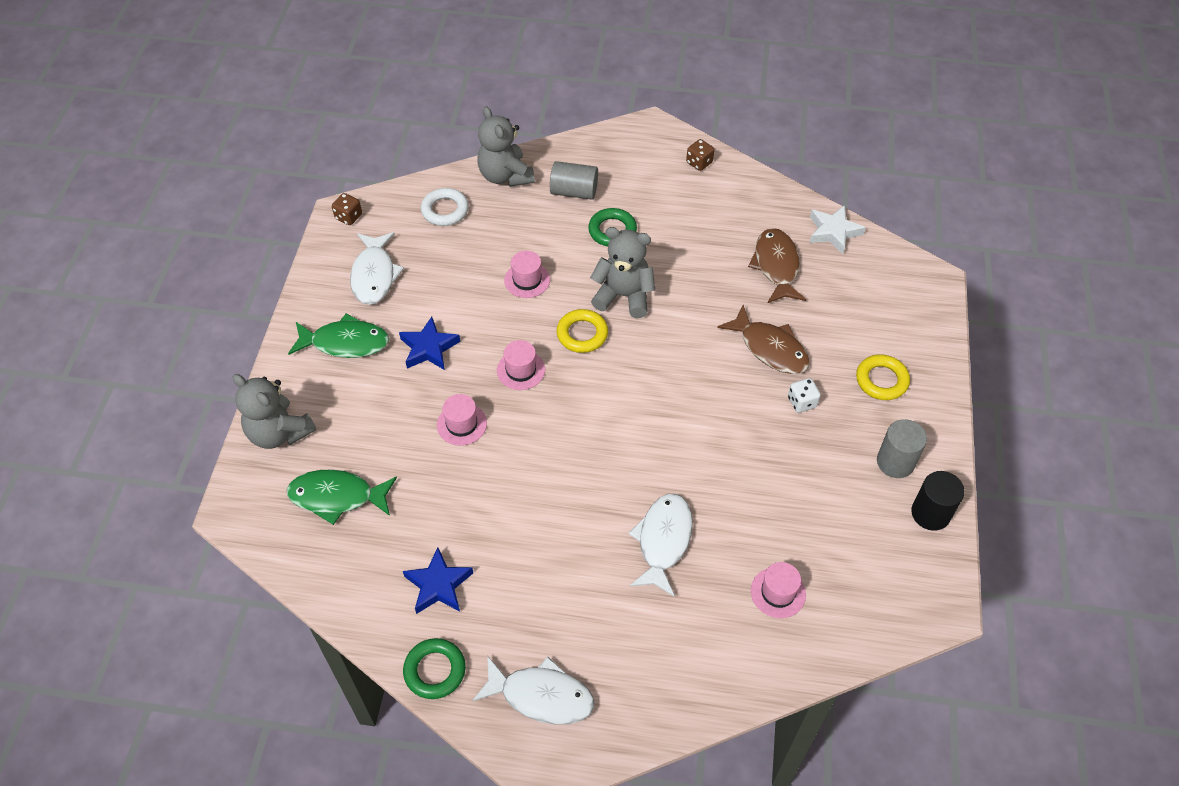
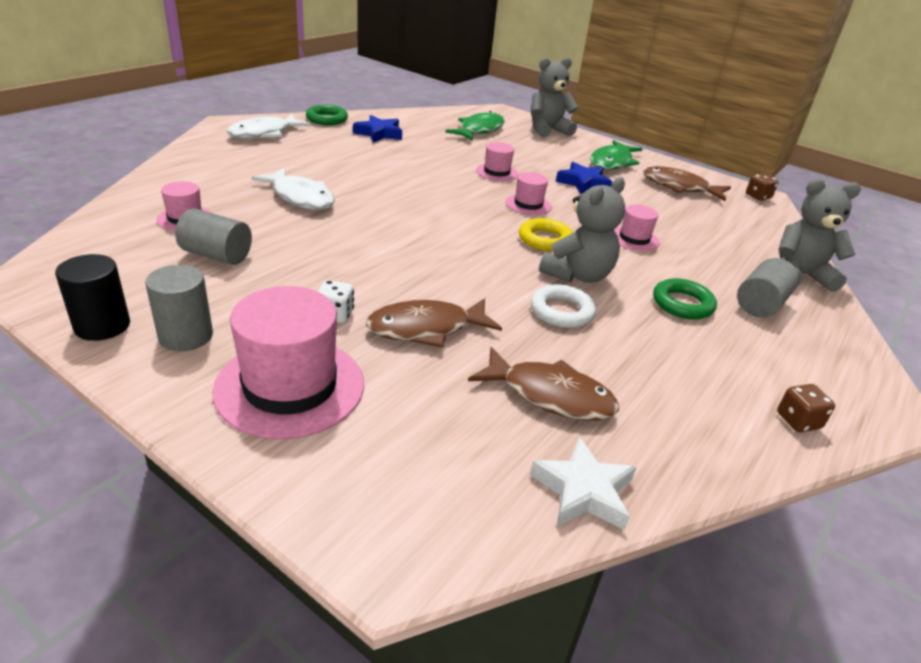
camera: 115 degrees right, 20 degrees down
(374, 275) = (679, 187): white fish -> brown fish
(445, 210) = (752, 233): white ring -> white ring (562, 311)
(804, 522) = (217, 255): none -> grey cylinder
(881, 380) = (290, 386): yellow ring -> pink hat

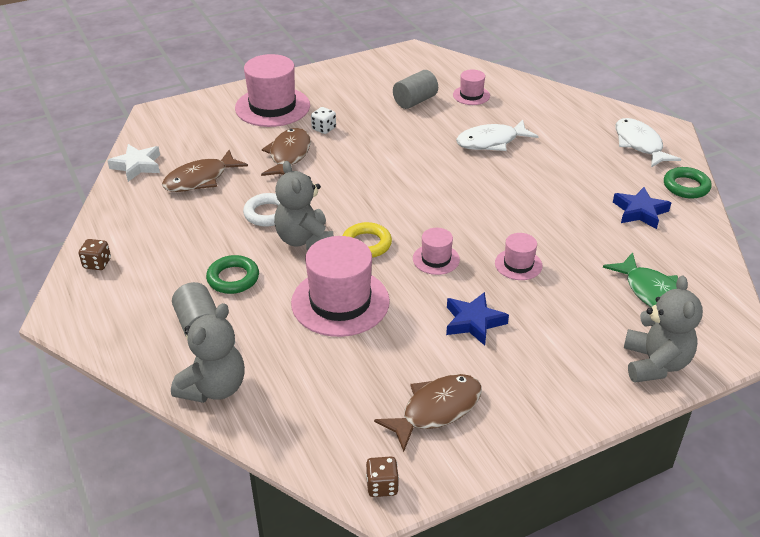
camera: 120 degrees right, 5 degrees up
(102, 326) = (358, 67): black cylinder -> none
(186, 336) = (334, 86): grey cylinder -> none
(612, 162) = (528, 380): green fish -> none
(634, 239) = (340, 302): pink hat -> pink hat, size x1.98

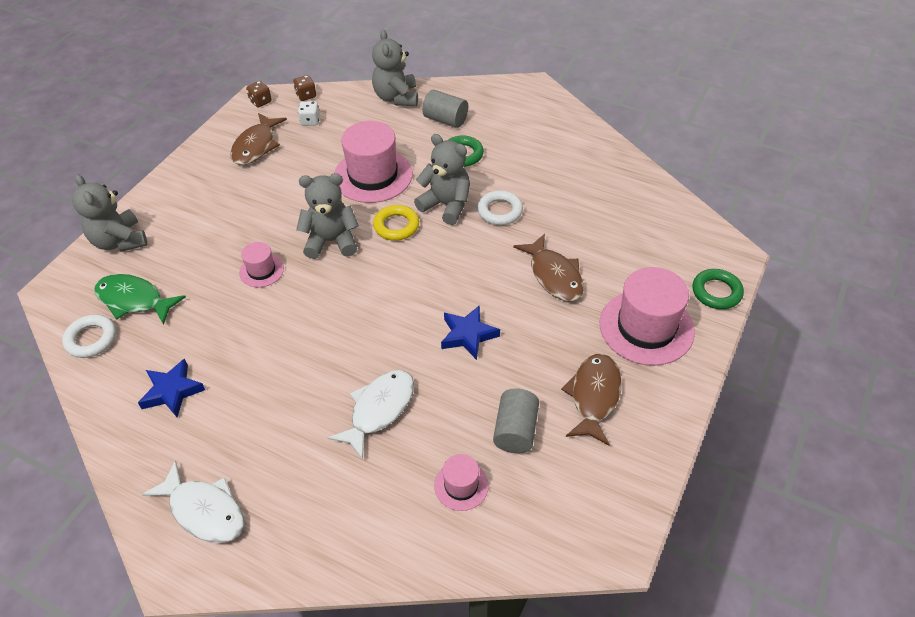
camera: 145 degrees right, 10 degrees up
(97, 263) = (561, 119): brown dice -> brown dice (306, 95)
(137, 166) = (656, 196): white star -> none
(200, 179) = (591, 211): brown fish -> brown fish (594, 396)
(324, 129) = (562, 327): white dice -> white dice (310, 121)
(436, 259) = (331, 241): pink hat -> grey teddy bear
(473, 322) = (268, 207): blue star -> blue star (468, 335)
(686, 186) = (129, 460): green ring -> green ring (716, 292)
(704, 278) = (91, 339): none -> white ring

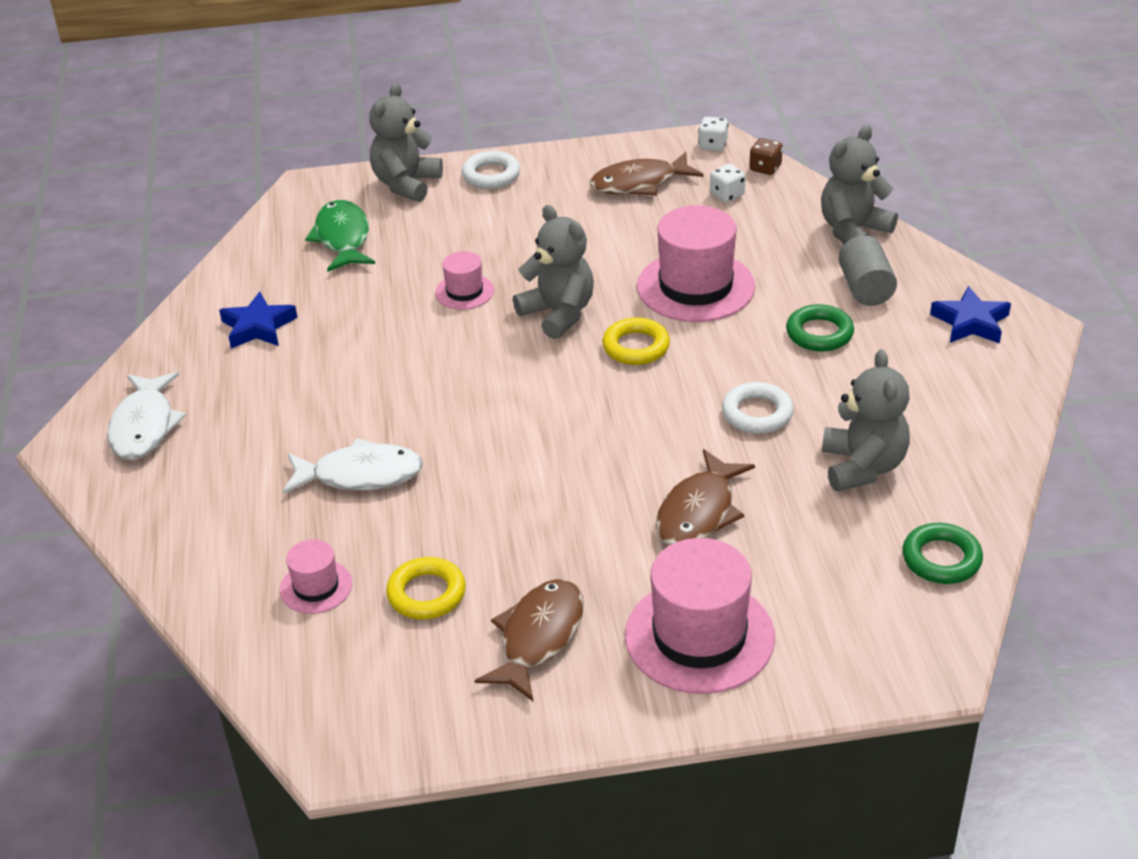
camera: 55 degrees right, 10 degrees down
(91, 339) = (272, 243): white ring -> white ring (491, 175)
(260, 102) = (713, 145): brown dice -> white dice
(446, 205) = (715, 366): grey teddy bear -> grey teddy bear (862, 467)
(468, 335) = (528, 487): blue star -> blue star (970, 322)
(515, 430) = (426, 594): grey cylinder -> yellow ring
(594, 396) = (538, 637): brown fish -> brown fish turned 45 degrees counterclockwise
(716, 292) = (839, 680): green ring -> green ring (941, 559)

